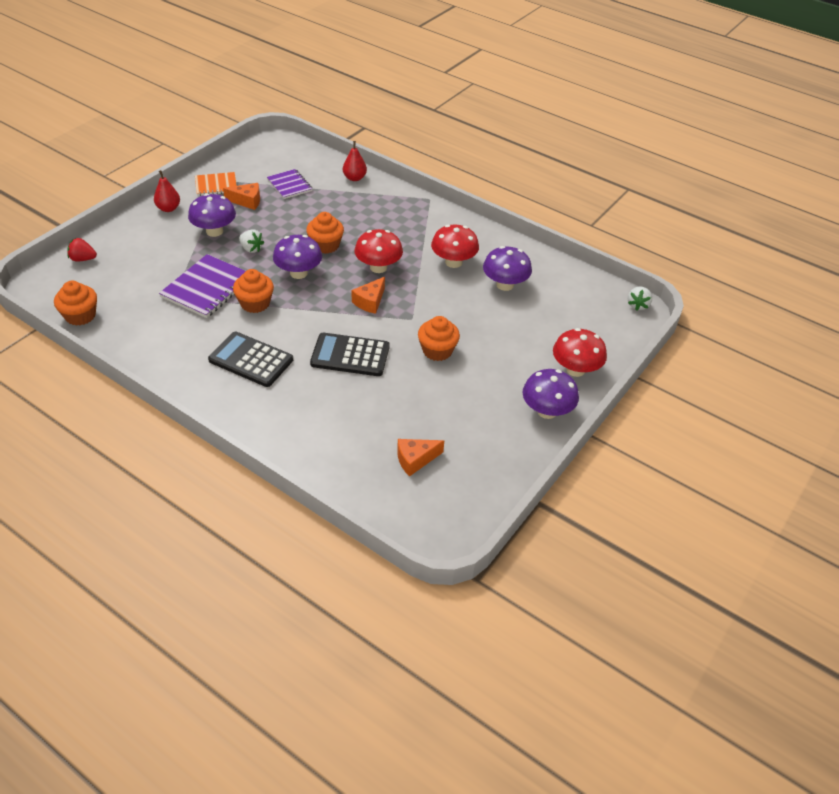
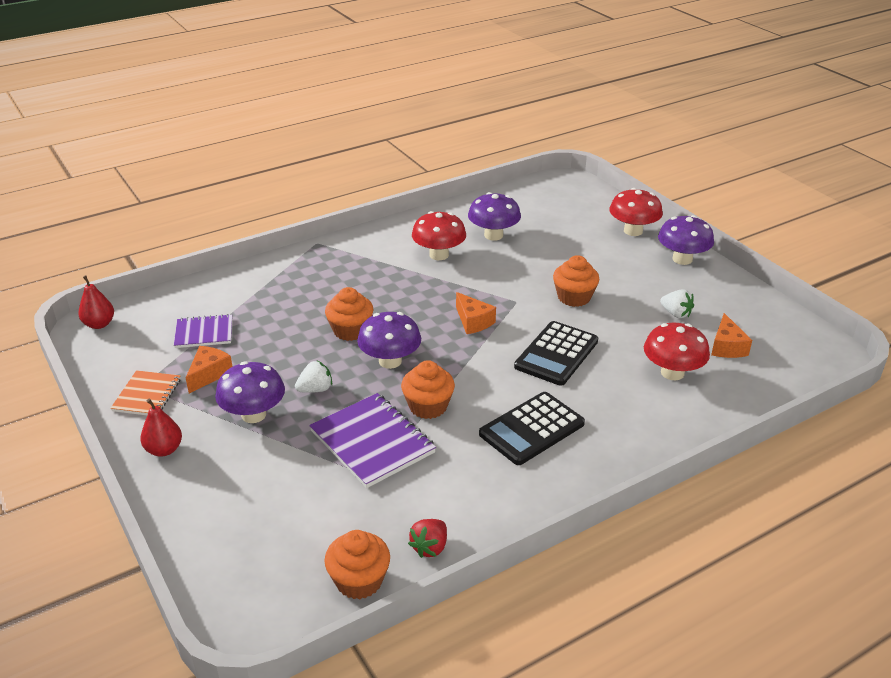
camera: 65 degrees left, 10 degrees down
(83, 259) = (221, 561): red strawberry -> red strawberry (430, 547)
(354, 178) = (233, 282): red pear -> red pear (99, 324)
(378, 267) = (416, 303): red mushroom -> red mushroom (672, 373)
(637, 305) = (561, 179): white strawberry -> white strawberry (676, 314)

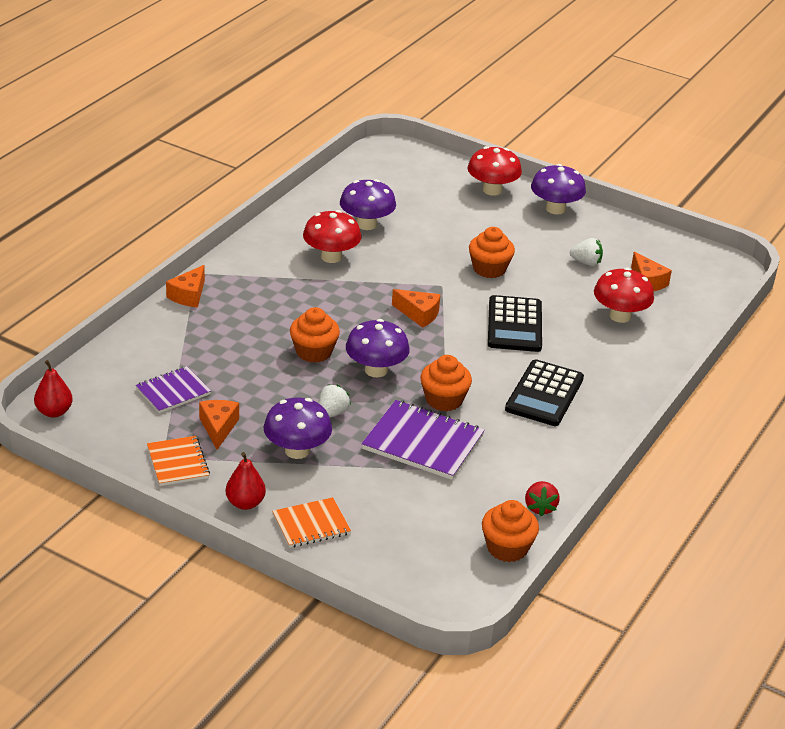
camera: 30 degrees left, 0 degrees up
(199, 490) = (311, 524): none -> orange notebook
(293, 258) = (189, 295): none -> orange cheese

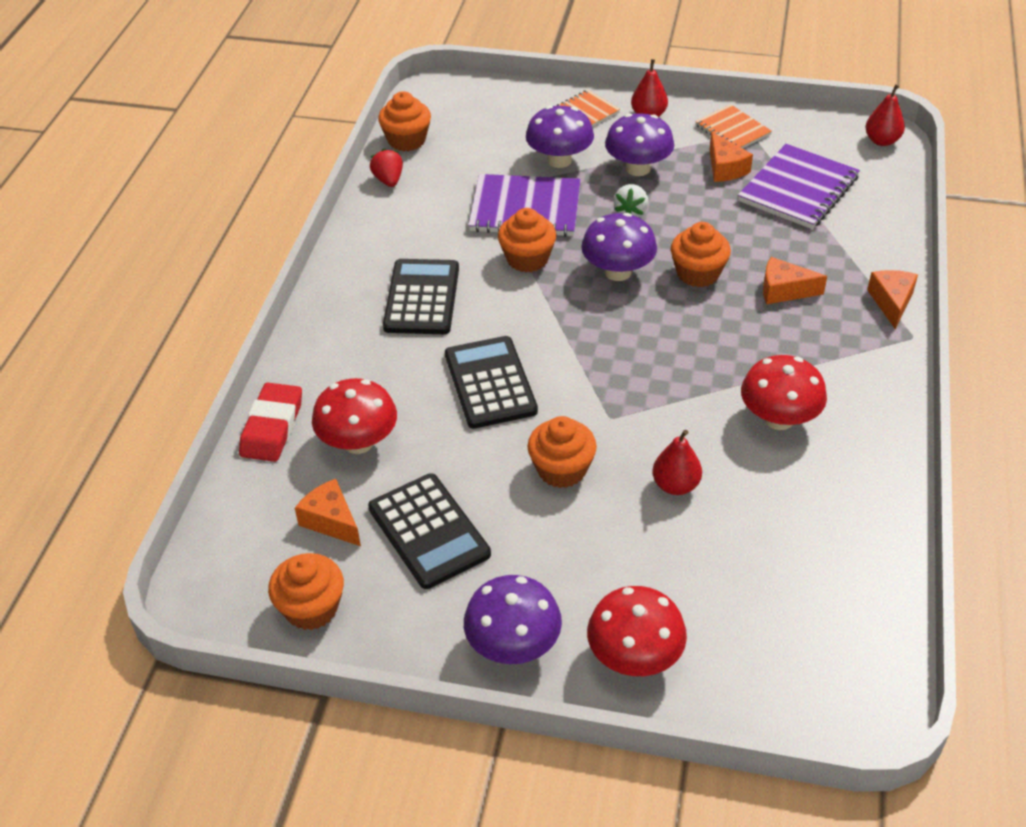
camera: 165 degrees right, 10 degrees up
(173, 391) = (798, 189): purple notebook -> purple notebook, size x1.63
(366, 224) = (776, 499): purple mushroom -> purple mushroom (559, 160)
(419, 314) = (613, 361): orange cheese -> orange cheese (784, 291)
(422, 244) = (675, 485): none -> red pear
(586, 262) = (429, 531): white strawberry -> black calculator
(666, 249) = (311, 608): none -> orange cupcake
(680, 340) = (272, 427): none -> red eraser

